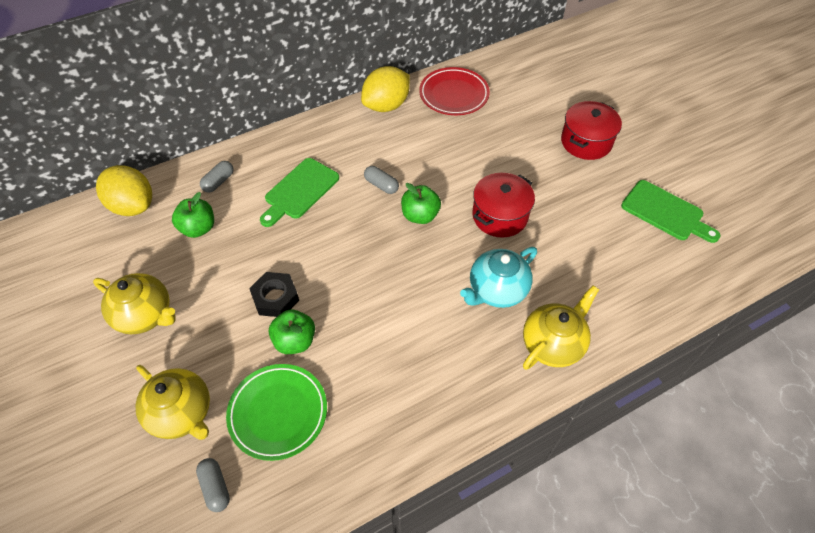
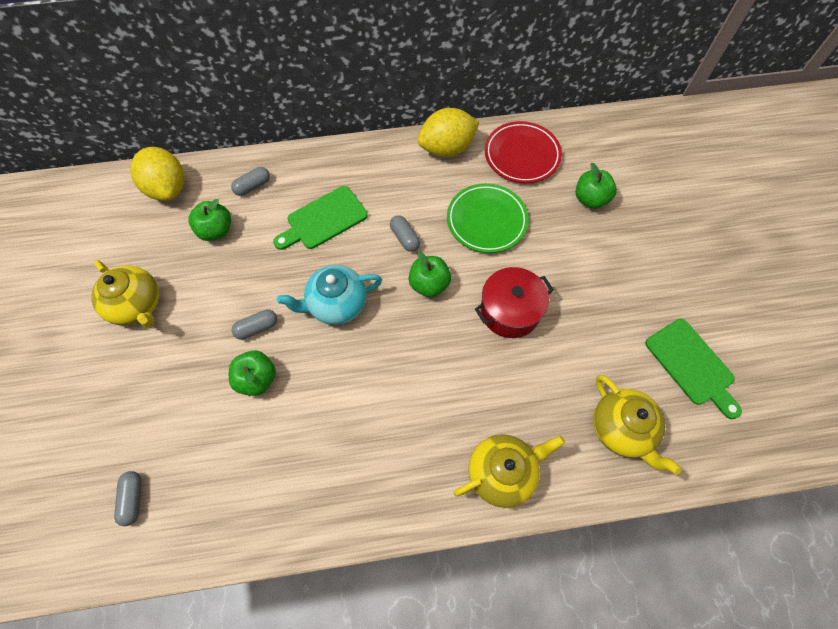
camera: 20 degrees right, 10 degrees up
(182, 413) = (132, 416): yellow teapot -> yellow teapot (621, 429)
(275, 298) = (257, 328): black nut -> grey capsule
(278, 413) = (214, 447): green plate -> green plate (486, 220)
(496, 290) = (470, 393): turquoise teapot -> turquoise teapot (336, 304)
(526, 113) = (590, 199): none -> green apple
(586, 142) = (641, 253): red pot -> none

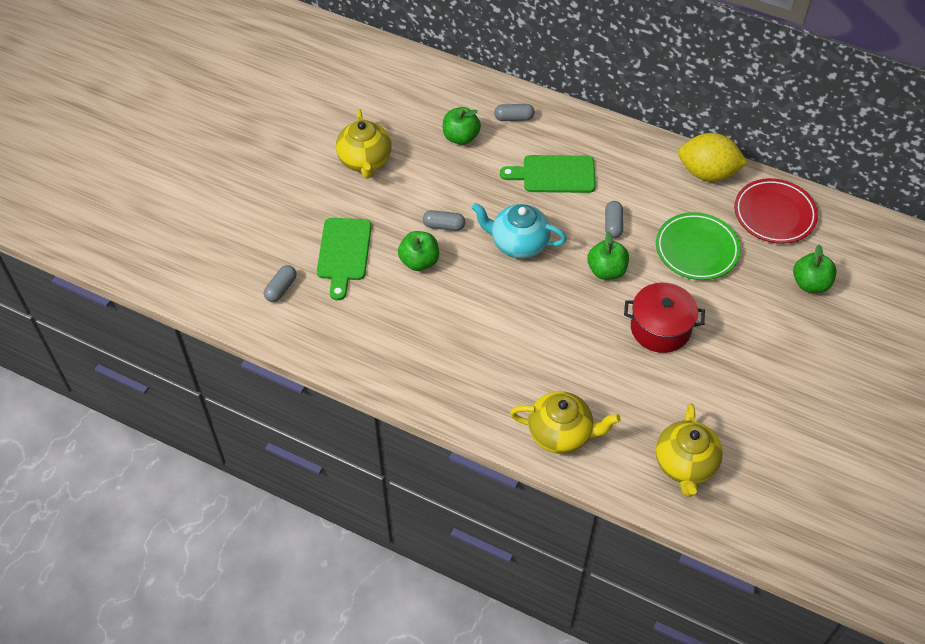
camera: 35 degrees right, 10 degrees down
(168, 188) = (444, 84): yellow lemon -> none
(692, 365) = (790, 458): green cutting board -> green cutting board (344, 253)

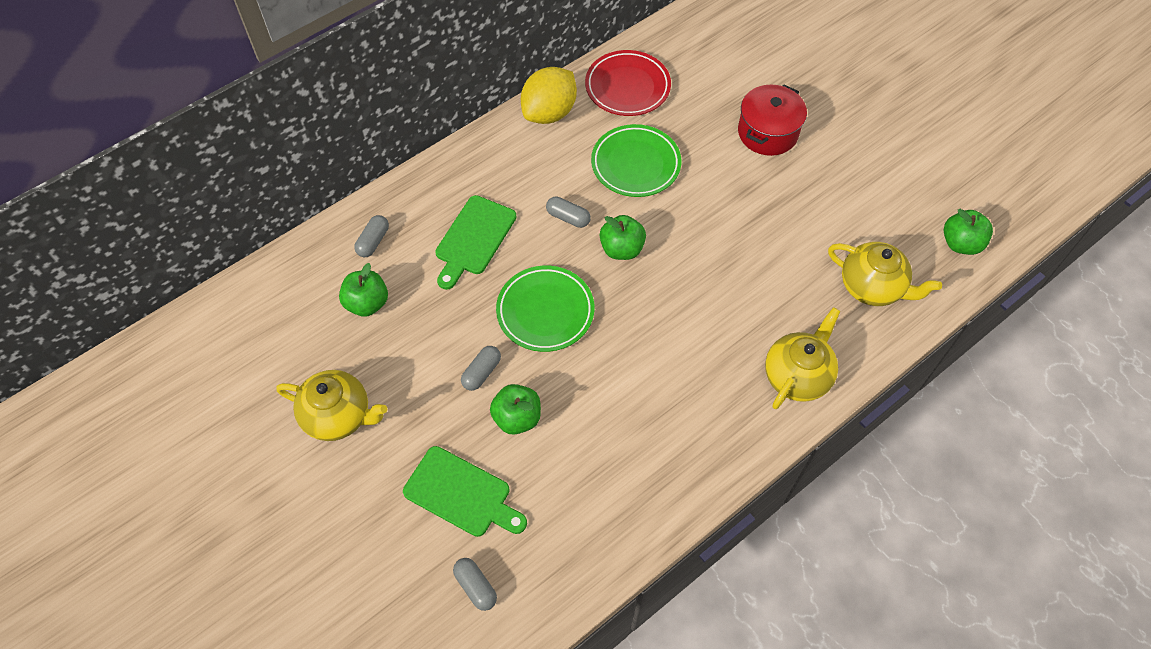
camera: 65 degrees left, 5 degrees up
(518, 243) = (545, 311): turquoise teapot -> green plate
(660, 328) = (712, 236): red pot -> red pot (767, 132)
(810, 283) = (718, 99): green apple -> green apple (960, 243)

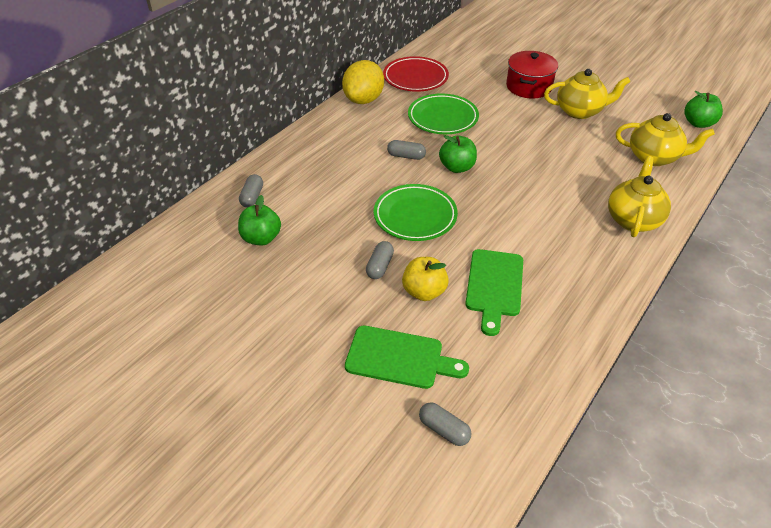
camera: 15 degrees left, 15 degrees down
(338, 416) = (263, 323): yellow teapot -> yellow teapot (580, 111)
(473, 239) = (336, 181): green cutting board -> green cutting board (494, 286)
(517, 418) = (424, 292): green apple -> yellow apple

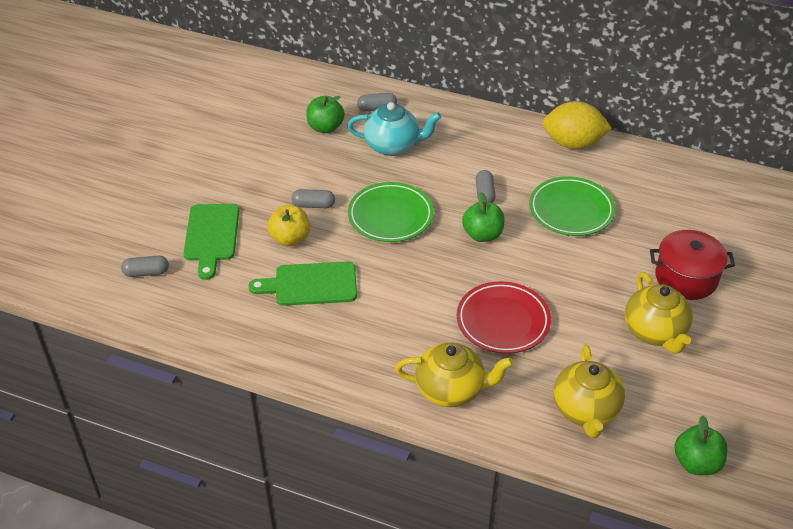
camera: 75 degrees right, 0 degrees up
(315, 197) = (393, 146): none -> turquoise teapot
(415, 78) = (643, 175): red plate -> red plate (503, 321)
(444, 429) = (146, 272): grey capsule -> grey capsule turned 60 degrees clockwise

